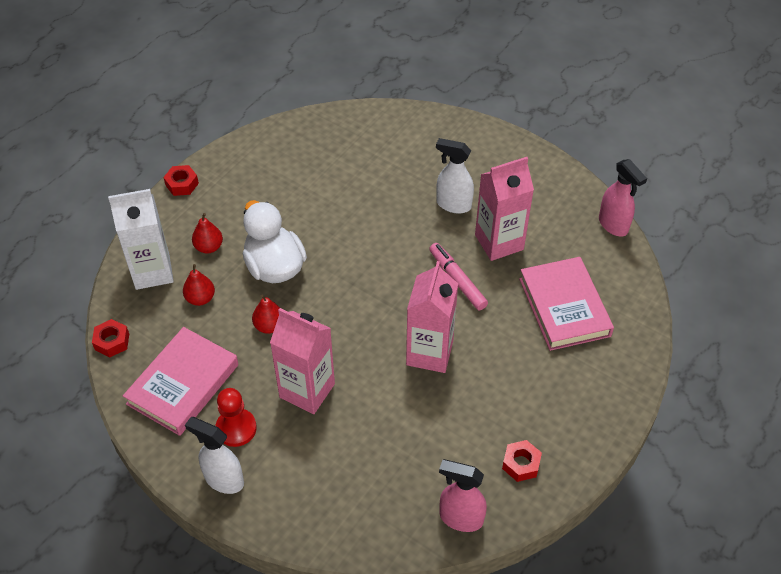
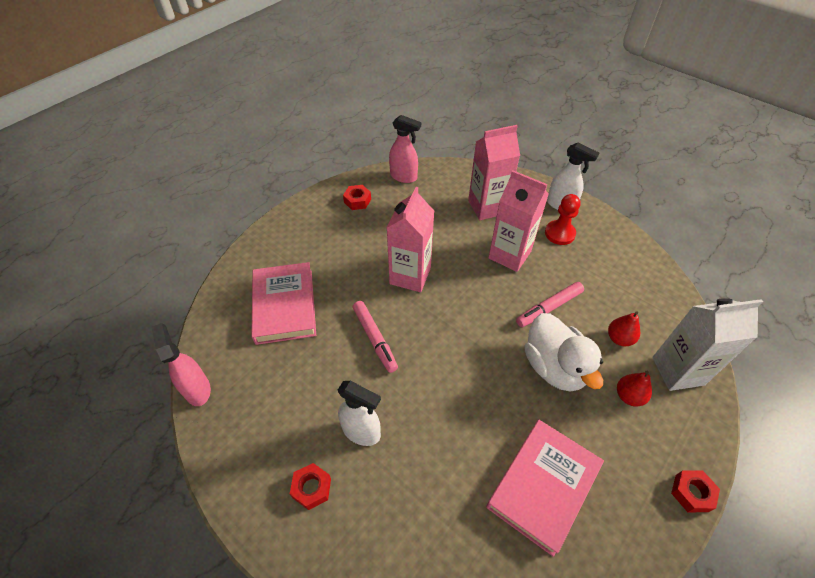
camera: 175 degrees left, 0 degrees up
(112, 341) = (685, 304): red nut -> red nut (312, 488)
(183, 384) = (610, 266): pink book -> pink book (543, 486)
(269, 326) = (549, 308): red pear -> pink marker
(499, 242) = (324, 378): pink carton -> pink carton (487, 207)

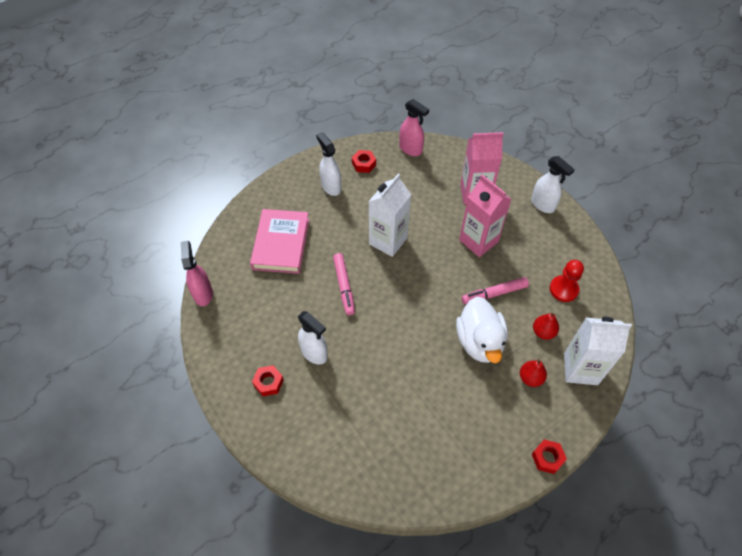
camera: 15 degrees right, 5 degrees up
(327, 231) = (331, 187): none -> white spray bottle
(410, 276) = (388, 241): pink carton -> white carton
(543, 486) = (436, 424): pink book -> none
(559, 233) = (530, 231): red pawn -> red pawn (563, 289)

